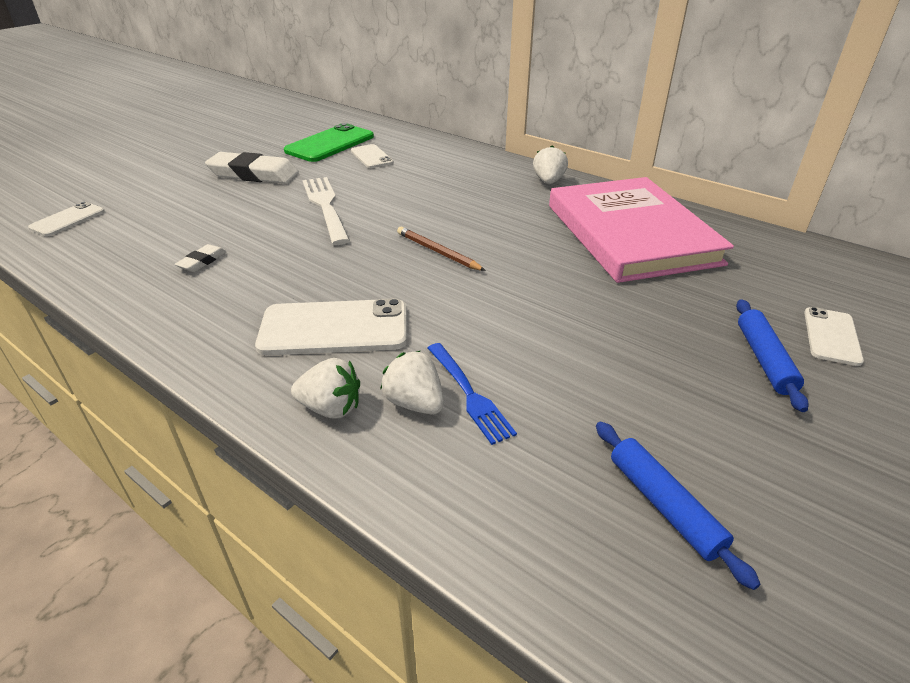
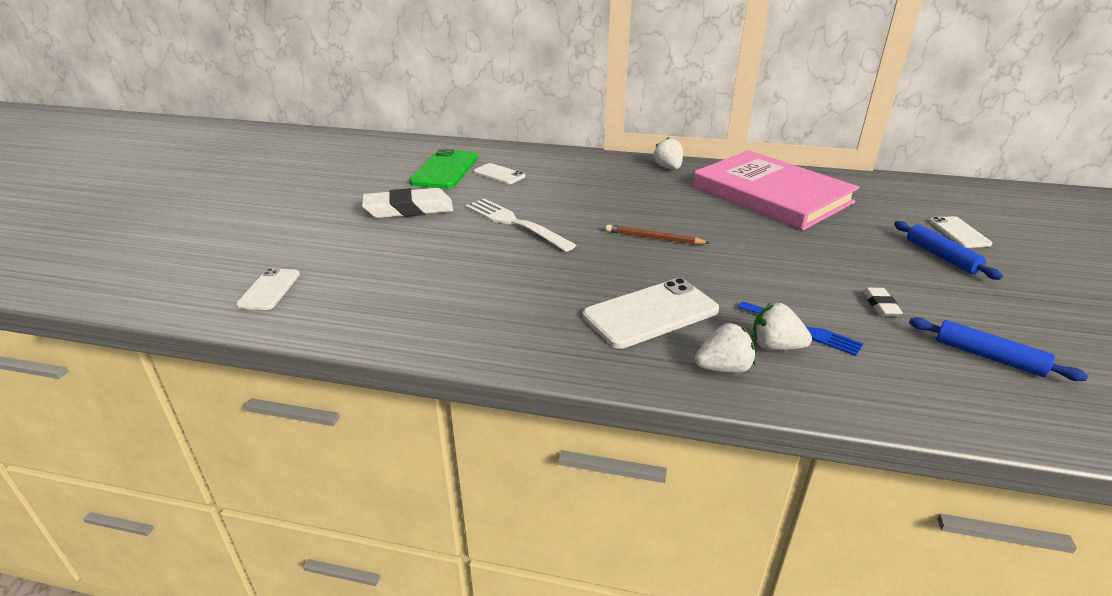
camera: 25 degrees left, 5 degrees down
(202, 261) = (466, 292): white eraser -> white eraser (880, 305)

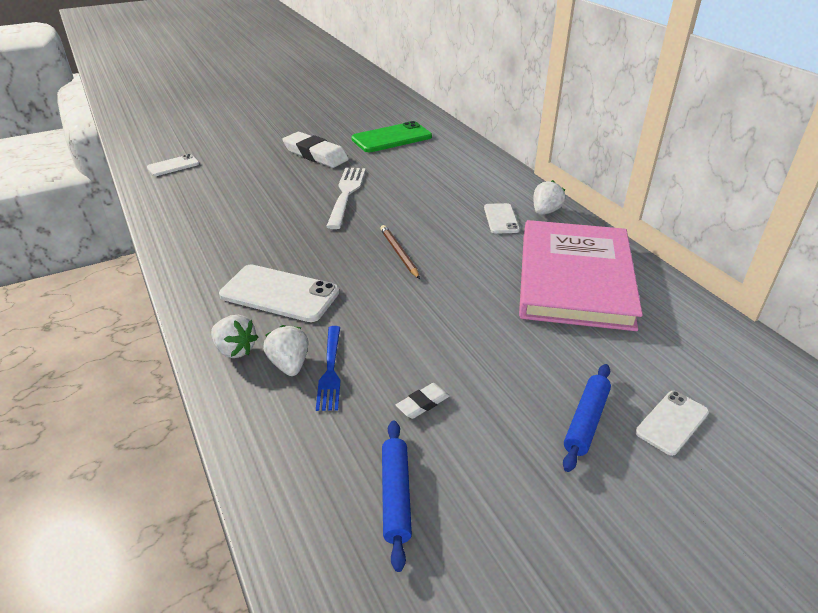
camera: 50 degrees right, 5 degrees up
(499, 174) = (415, 157): white phone -> white phone (501, 219)

